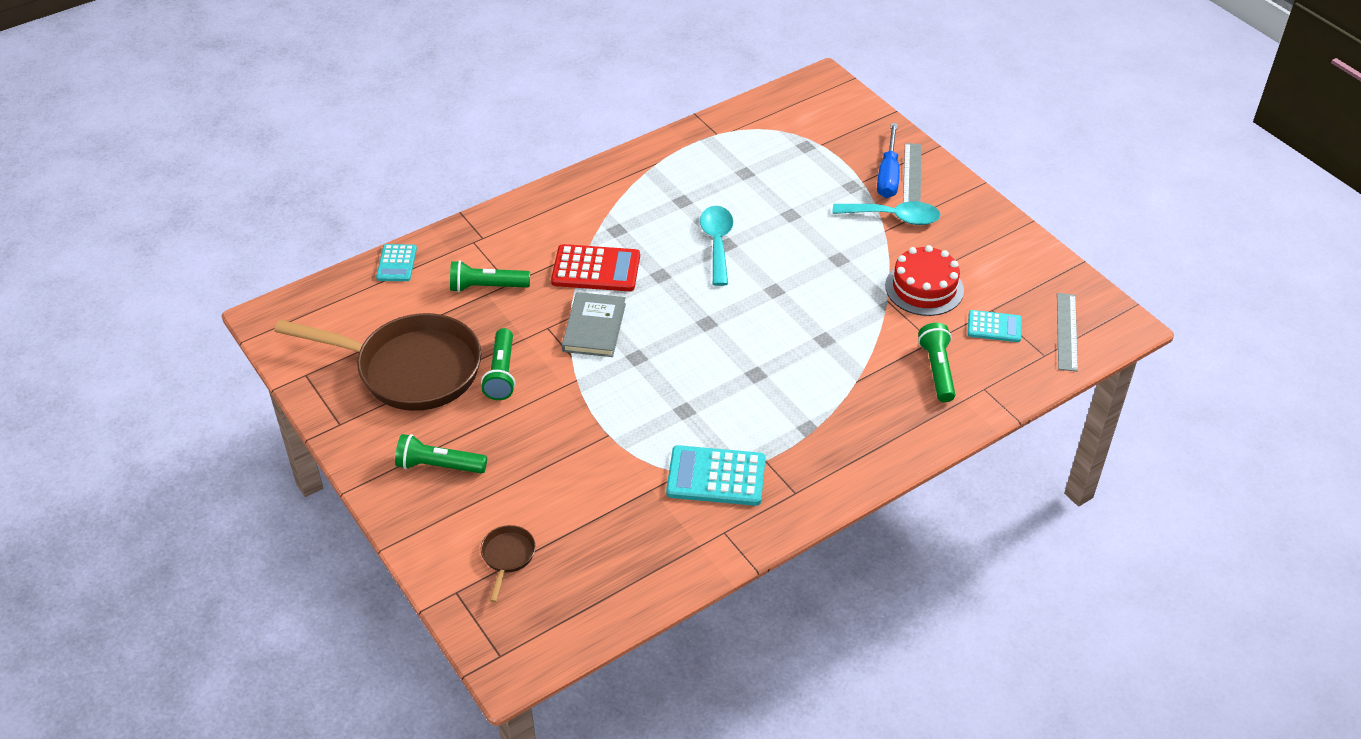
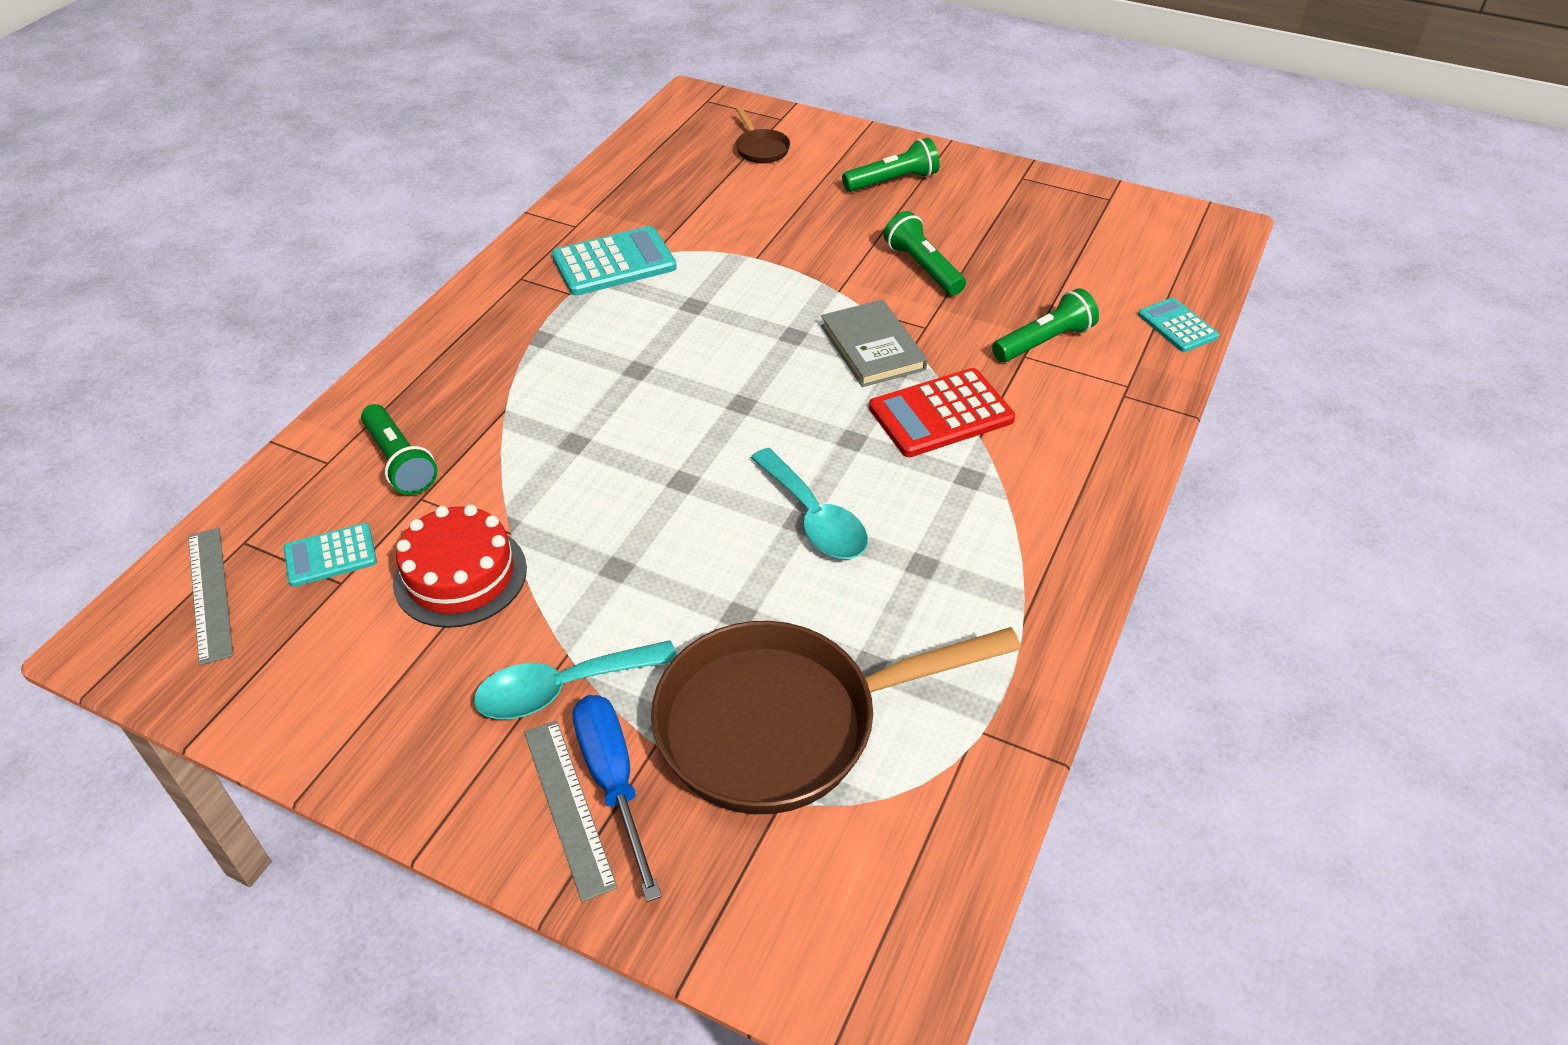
camera: 150 degrees right, 0 degrees up
(410, 369) = (1018, 238): brown pan -> brown pan (783, 724)

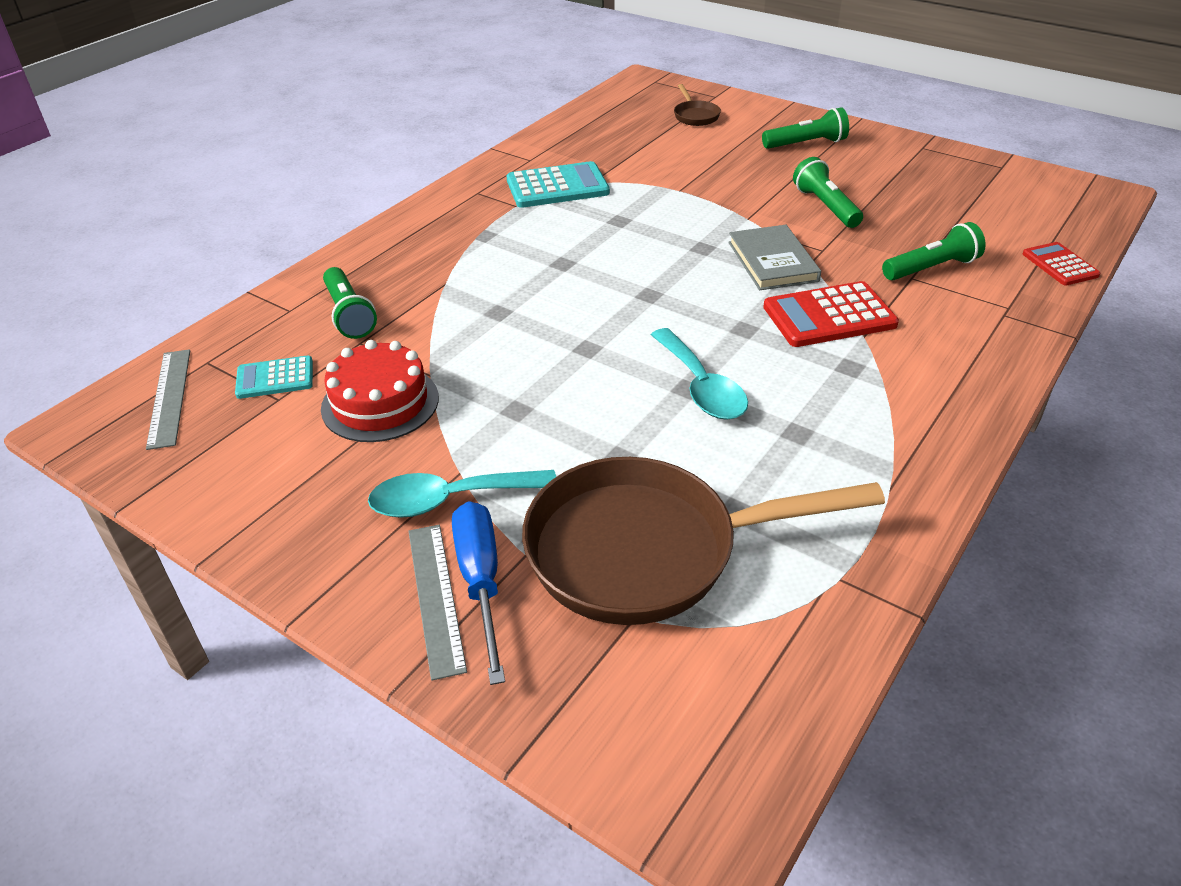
camera: 10 degrees right, 5 degrees down
(1177, 326) = (1060, 265): turquoise calculator -> red calculator

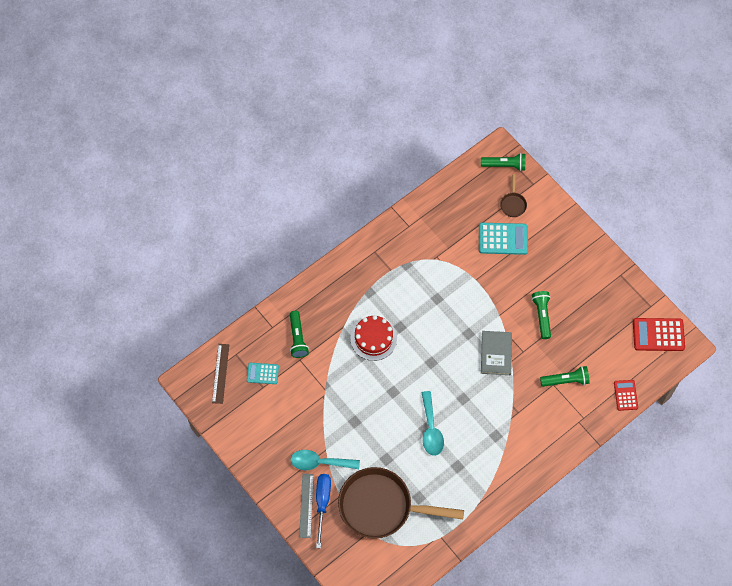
camera: 15 degrees right, 25 degrees up
(169, 397) = (220, 373): grey ruler -> brown ruler
(380, 403) = (302, 401): red cake -> red cake (373, 338)
(557, 187) = (416, 258): turquoise calculator -> turquoise calculator (503, 239)
(806, 144) = (560, 253): green flashlight -> green flashlight (504, 165)
(829, 316) = (503, 400): red calculator -> red calculator (658, 335)

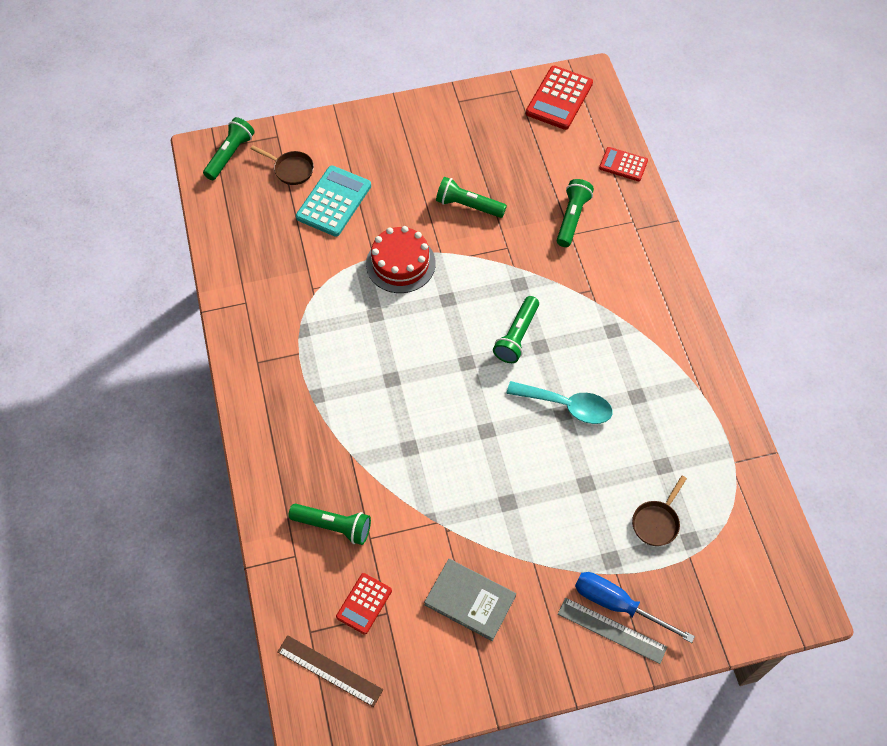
camera: 65 degrees left, 5 degrees down
(262, 373) = (364, 603): turquoise calculator -> red calculator
(319, 462) = (550, 581): turquoise spoon -> none
(373, 338) = (391, 421): red cake -> red cake (400, 263)
(381, 506) = (656, 522): brown pan -> brown pan, size x0.40
(463, 383) = (517, 336): none -> green flashlight
(496, 354) = (494, 280): grey book -> grey book (470, 600)

